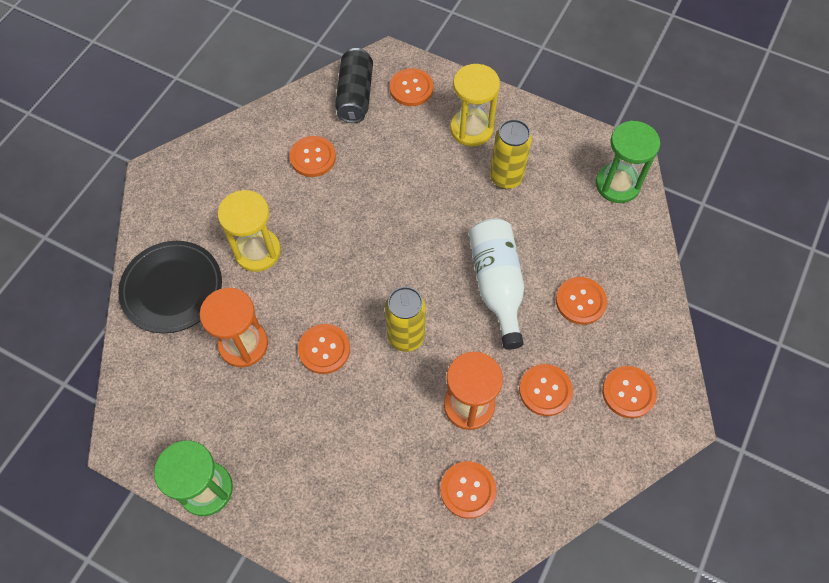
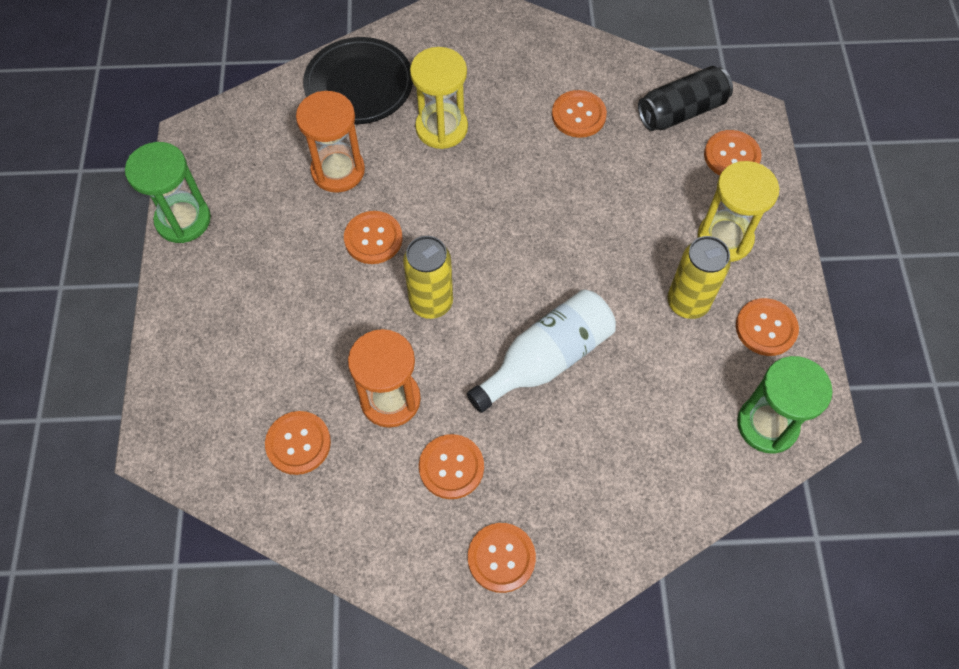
camera: 60 degrees right, 0 degrees up
(580, 301) = (583, 454): orange button -> orange button (766, 328)

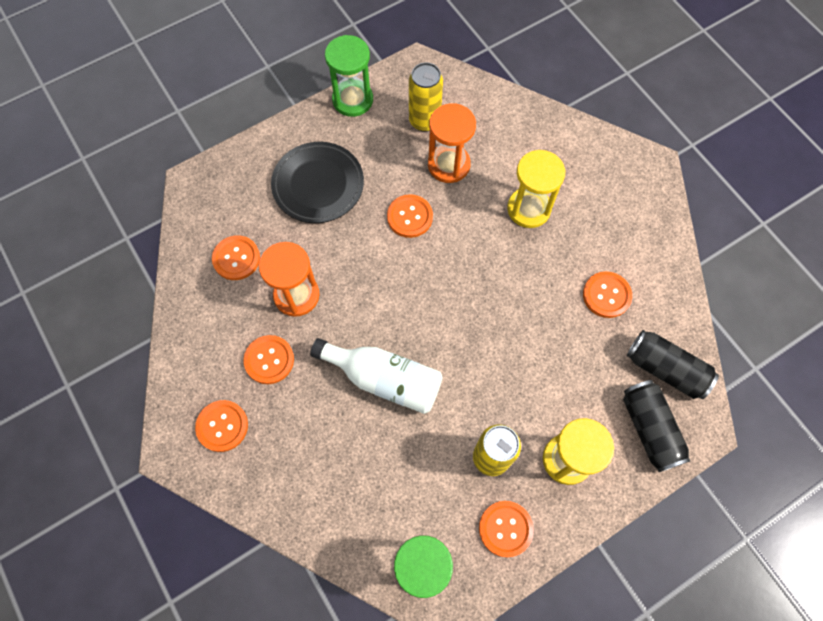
camera: 60 degrees right, 5 degrees up
(359, 85) = (527, 137): black plate -> black plate (318, 185)
(431, 302) = (383, 280): yellow can -> yellow can (424, 121)
(731, 156) = (649, 429): orange button -> black can

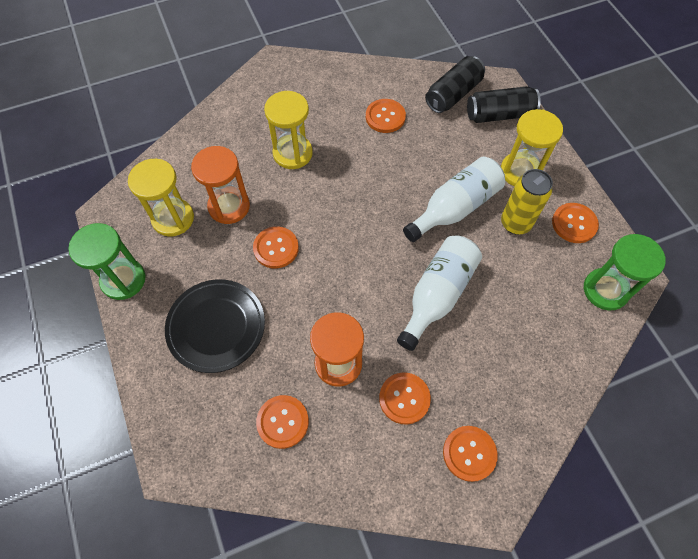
camera: 80 degrees left, 5 degrees down
(424, 121) = (173, 218): yellow can -> yellow hourglass
(497, 387) = (455, 208): none -> white bottle

